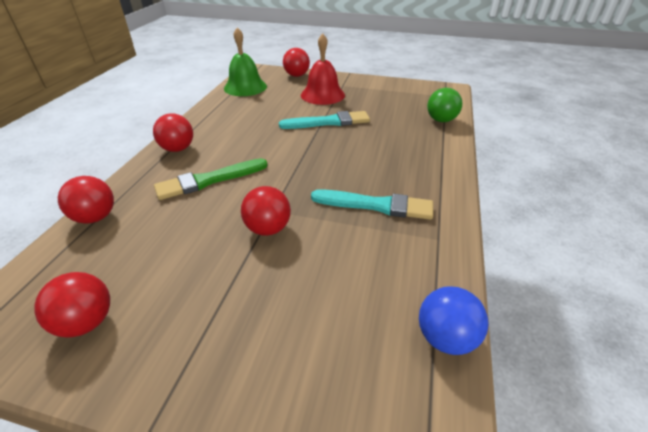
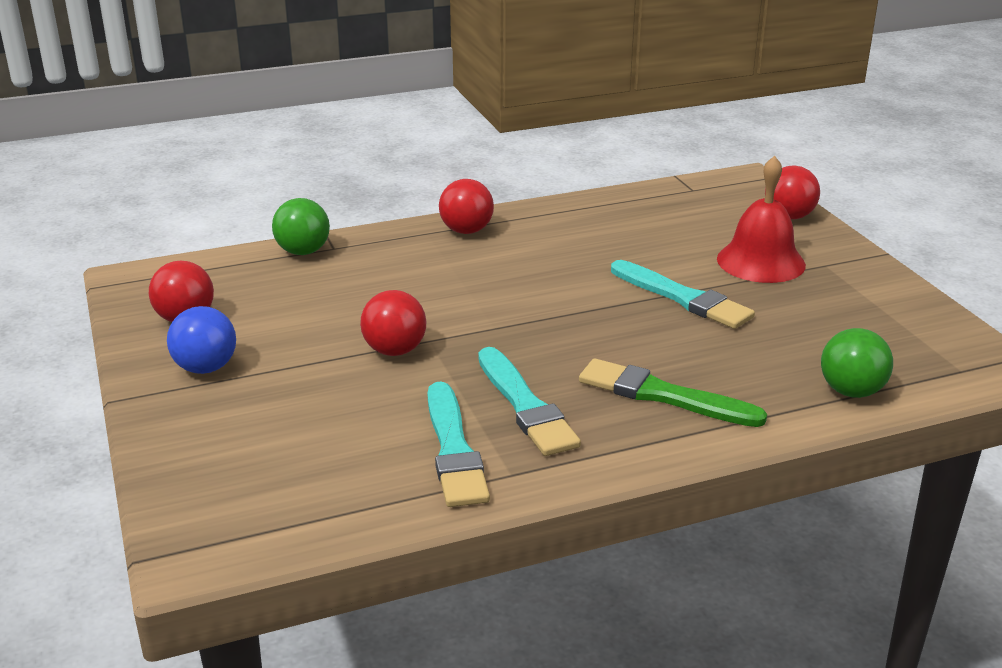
camera: 55 degrees right, 10 degrees down
(96, 217) = (303, 252): red ball -> green ball
(209, 180) = (433, 278): green brush -> green brush (663, 395)
(245, 87) = (681, 198): green bell -> none
(398, 250) = (454, 450): none -> turquoise brush
(445, 337) = (346, 521): blue ball -> blue ball (205, 368)

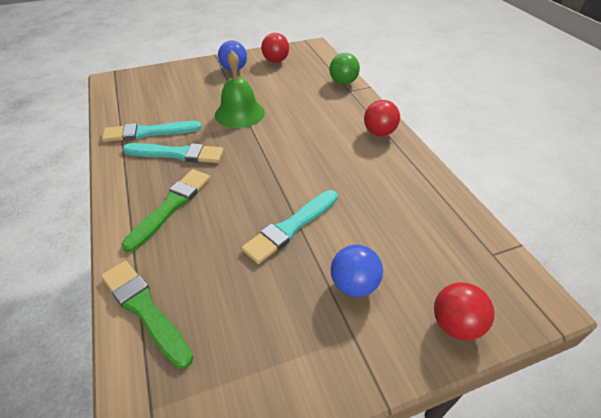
camera: 90 degrees right, 15 degrees up
(394, 350) = (239, 113): red ball -> green bell
(525, 406) = (177, 154): turquoise brush -> turquoise brush turned 150 degrees counterclockwise
(761, 261) = (354, 284): red bell -> blue ball
(851, 391) = (145, 309): green ball -> green brush

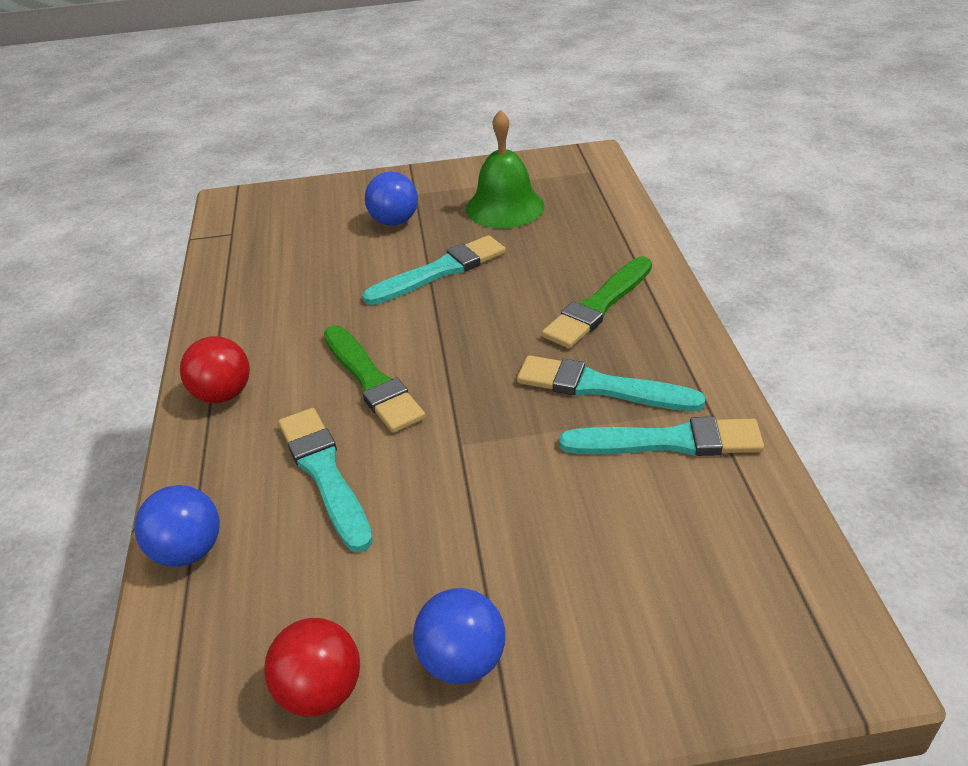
camera: 165 degrees left, 5 degrees down
(145, 309) = (609, 219): green brush -> green brush (372, 381)
(239, 113) = (474, 473): green bell -> green bell (505, 207)
(305, 107) = (324, 473): none -> turquoise brush
(343, 82) = (188, 550): green ball -> blue ball
(455, 324) = (321, 194): red ball -> none

